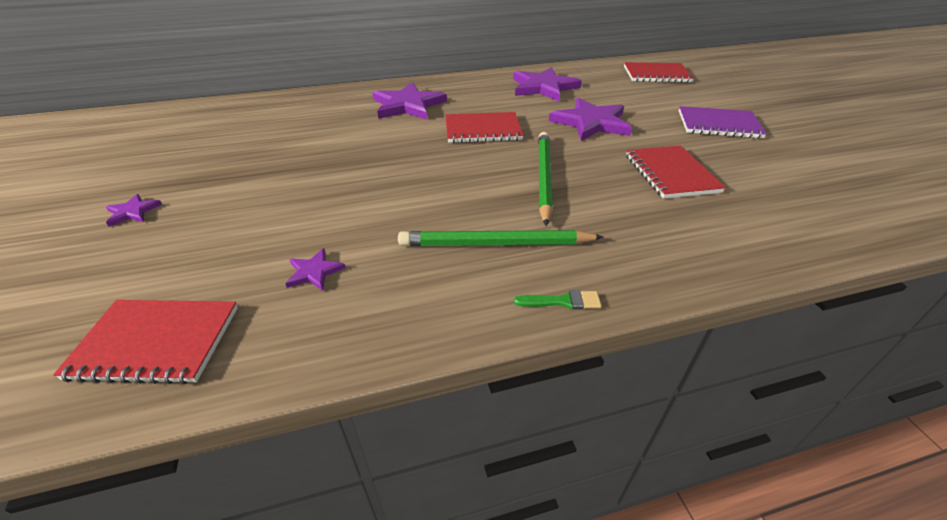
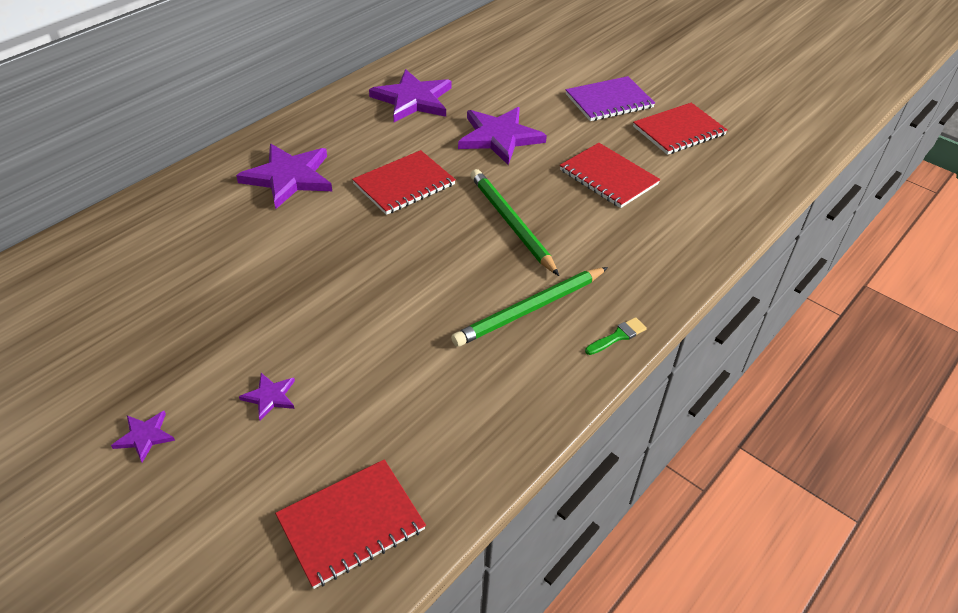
camera: 35 degrees left, 5 degrees up
(314, 272) = (410, 404): purple star -> purple star (270, 397)
(656, 74) = (510, 43): red notebook -> red notebook (679, 131)

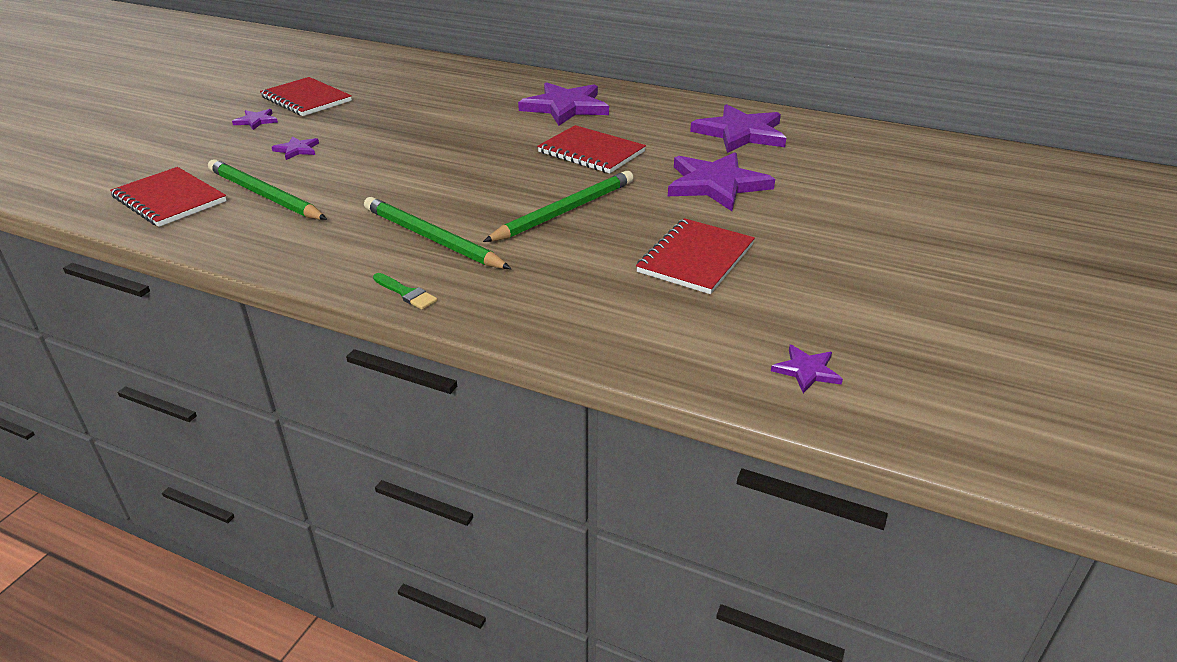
camera: 75 degrees right, 10 degrees down
(383, 429) = (265, 195): none -> green pencil
(609, 101) = (871, 241): purple notebook -> none
(679, 131) = (857, 302): red notebook -> red notebook (306, 99)
(747, 172) = (806, 371): none -> purple star

